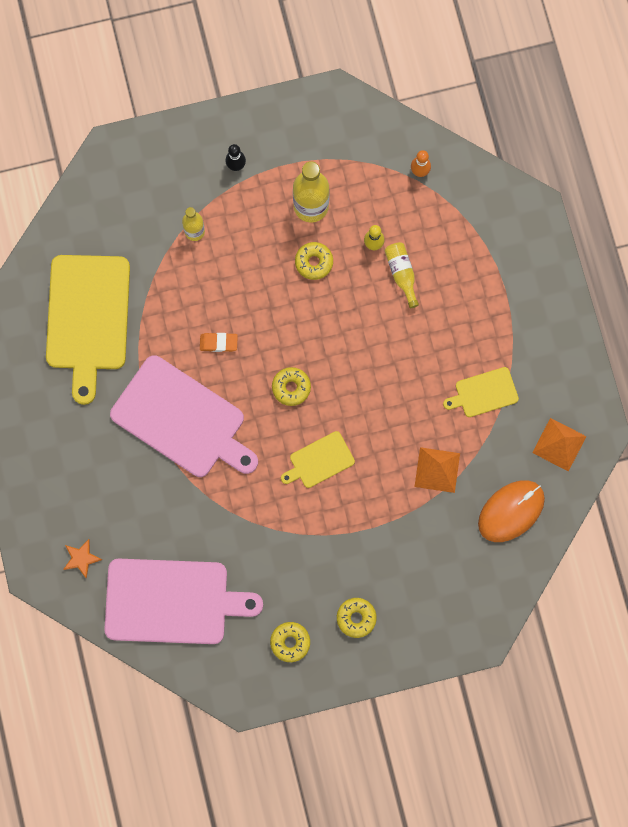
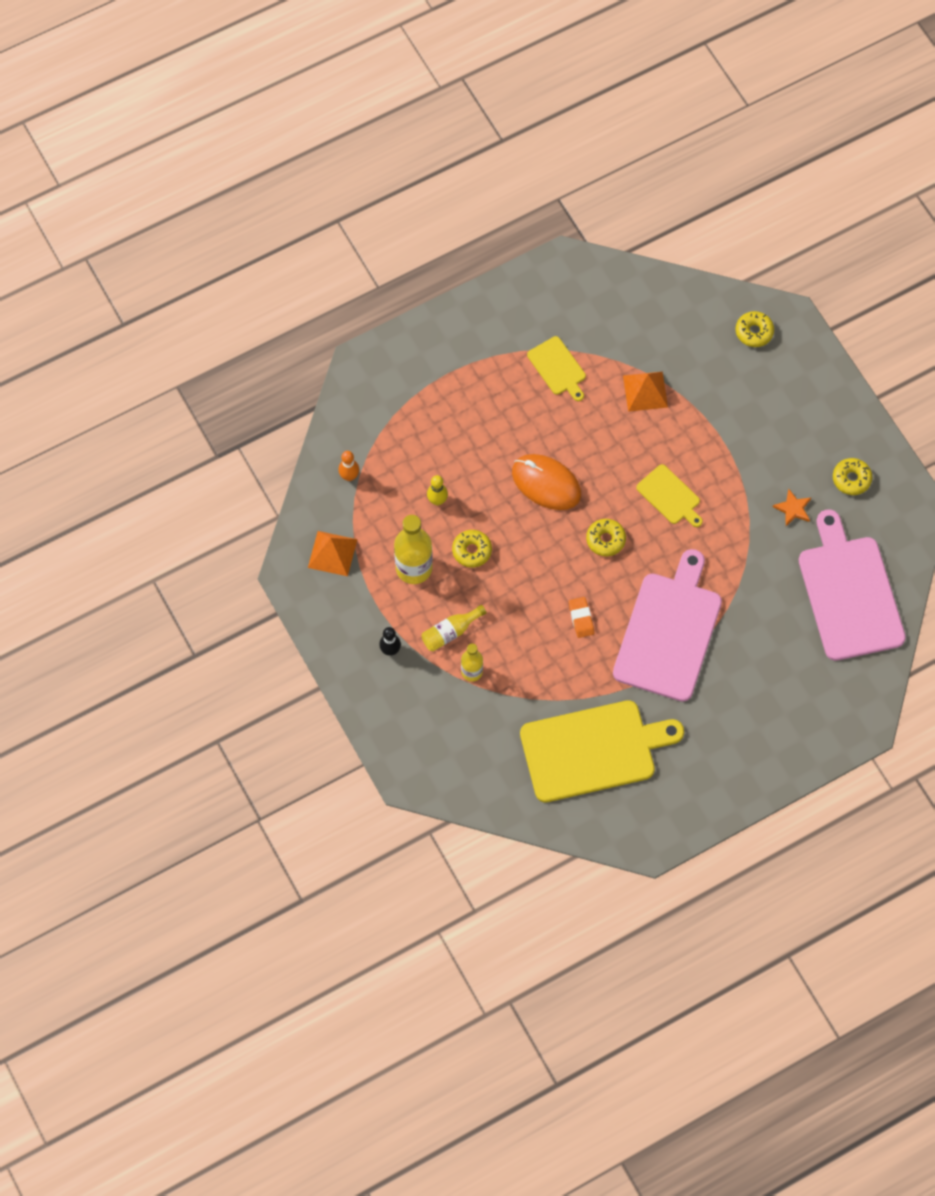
camera: 105 degrees left, 10 degrees down
(81, 558) = (836, 688): orange star -> orange star (793, 509)
(356, 618) = (809, 427): yellow donut -> yellow donut (754, 332)
(401, 274) = (460, 468): yellow bottle -> yellow bottle (450, 632)
(511, 511) = (664, 319): orange mouse -> orange mouse (546, 483)
(559, 444) = (587, 293): orange pyramid -> orange pyramid (332, 553)

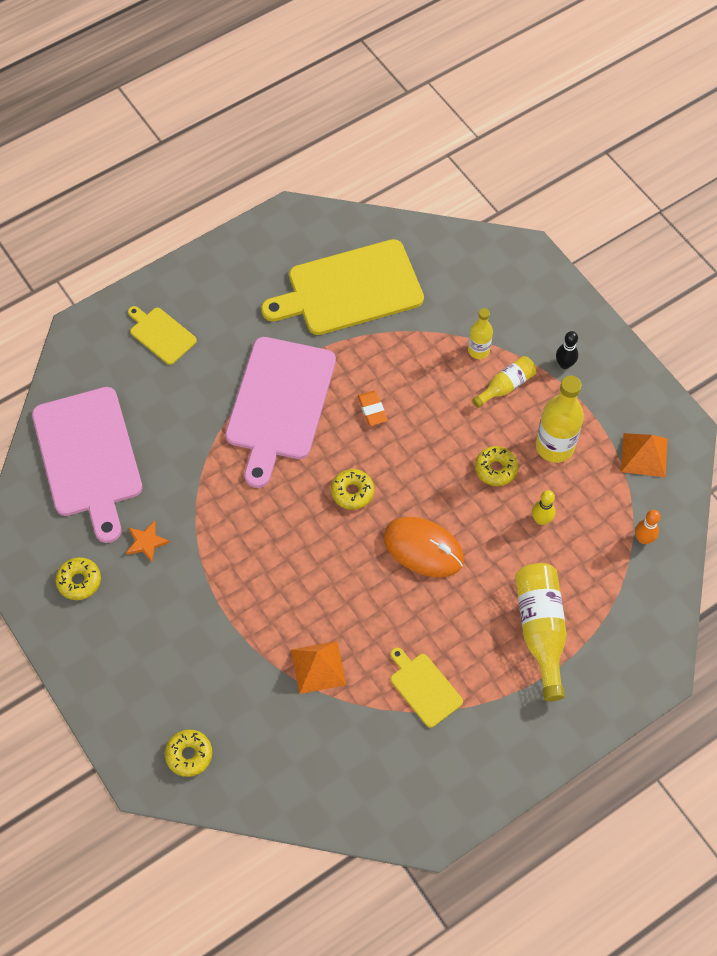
camera: 175 degrees right, 5 degrees down
(453, 406) = (540, 630): none -> yellow bottle
(670, 496) = (284, 545): yellow cutting board -> yellow cutting board (161, 334)

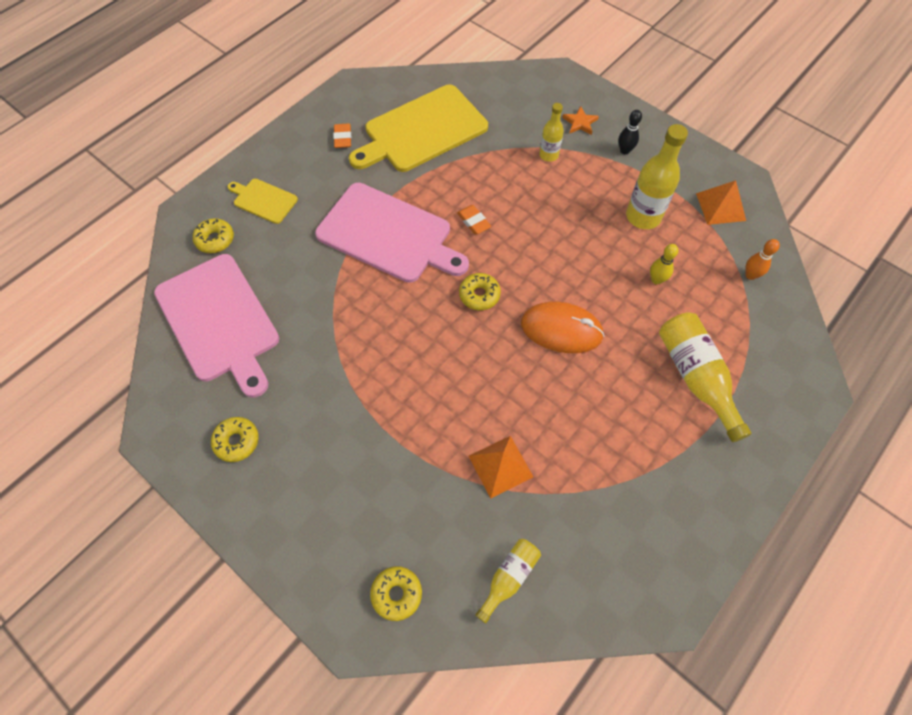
camera: 15 degrees left, 0 degrees up
(146, 542) = (296, 387): orange star -> orange star (580, 123)
(262, 279) = (342, 138): none -> orange eraser
(279, 404) = (388, 235): pink cutting board -> pink cutting board turned 60 degrees counterclockwise
(424, 687) = (609, 459): yellow cutting board -> none
(495, 469) = (600, 246): yellow donut -> yellow donut (215, 240)
(506, 386) = (582, 178): yellow bottle -> yellow bottle (509, 578)

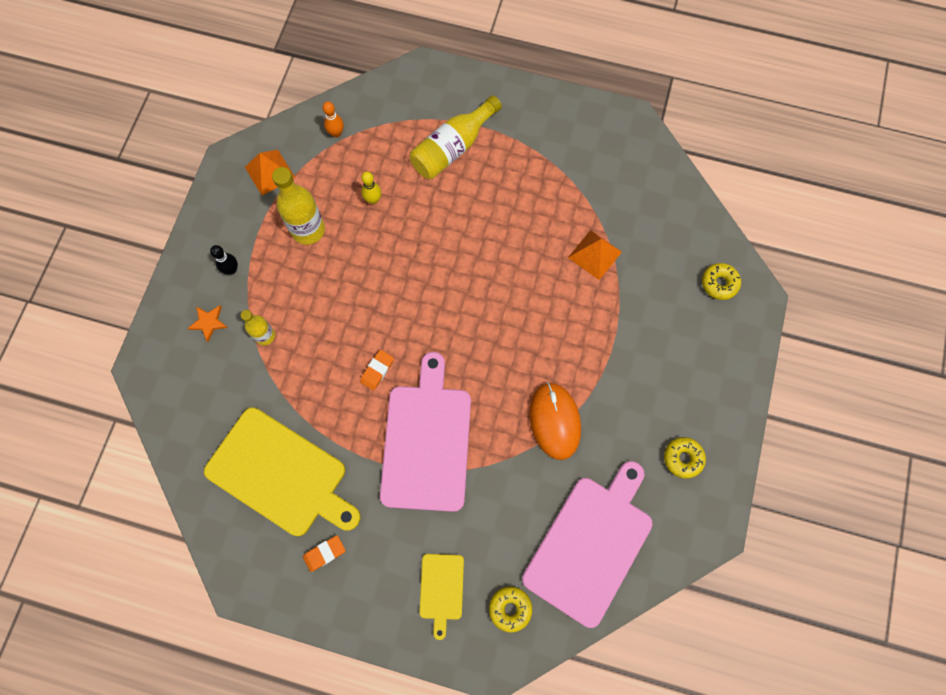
camera: 115 degrees left, 10 degrees up
(479, 295) = (454, 332): yellow donut -> none
(509, 578) = (668, 218): yellow bottle -> none
(561, 330) = (457, 255): orange mouse -> orange mouse (555, 421)

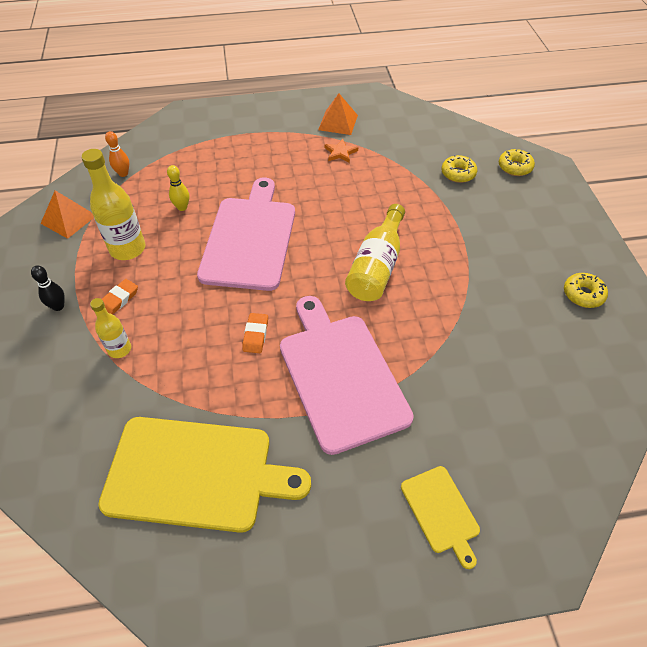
camera: 25 degrees left, 20 degrees down
(209, 322) = (49, 360): orange star -> orange star (340, 152)
(324, 553) = (288, 535): orange eraser -> orange eraser (119, 299)
(453, 148) = (237, 152): yellow bottle -> yellow bottle (376, 266)
(510, 608) = (524, 497): yellow donut -> yellow donut (458, 174)
(555, 421) = (452, 310): orange mouse -> none
(590, 545) = (558, 399): pink cutting board -> pink cutting board (250, 239)
(595, 254) = (403, 181): orange pyramid -> orange pyramid (338, 122)

